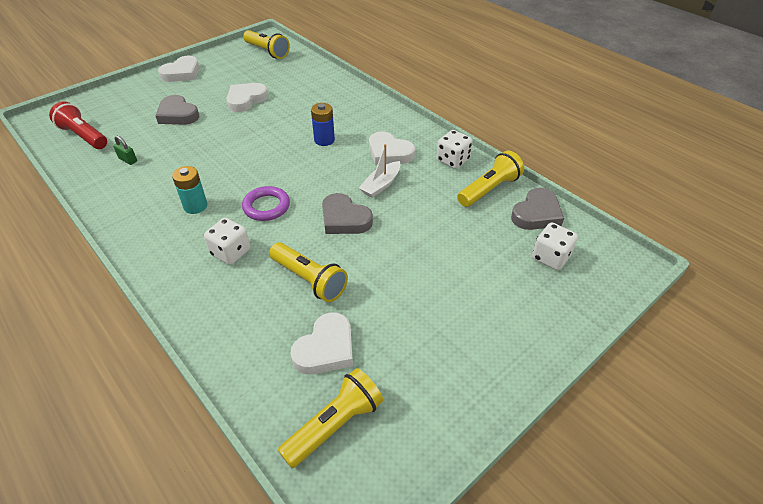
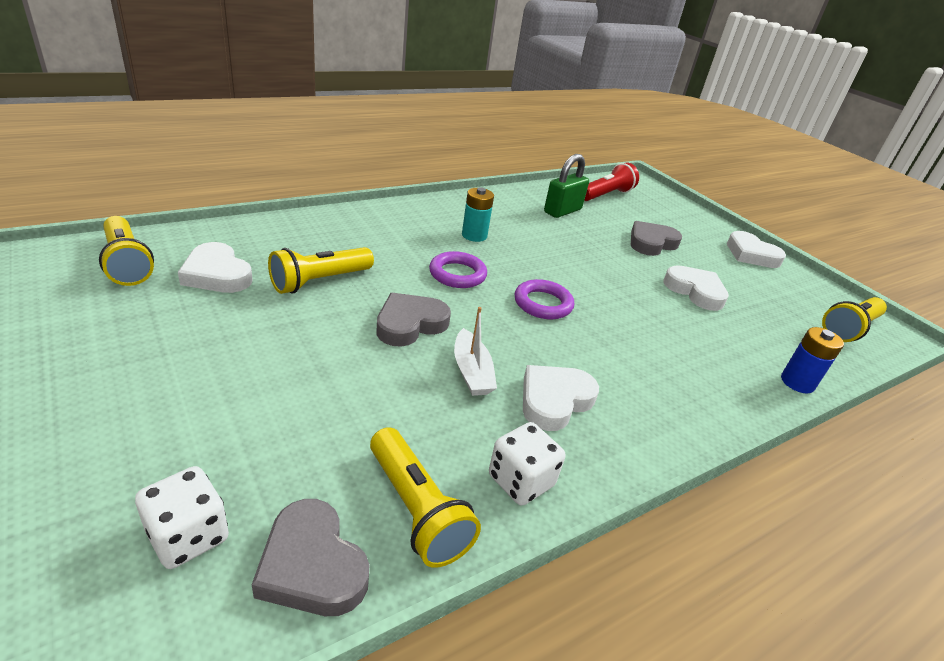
camera: 95 degrees right, 10 degrees down
(128, 160) = (562, 211): green padlock -> green padlock, size x1.94
(230, 252) = (391, 245): white dice -> none
(291, 162) = (543, 304): none -> purple ring
(324, 140) = (594, 340): blue battery -> blue battery (797, 382)
(381, 185) = (472, 372): white boat -> white boat turned 150 degrees counterclockwise

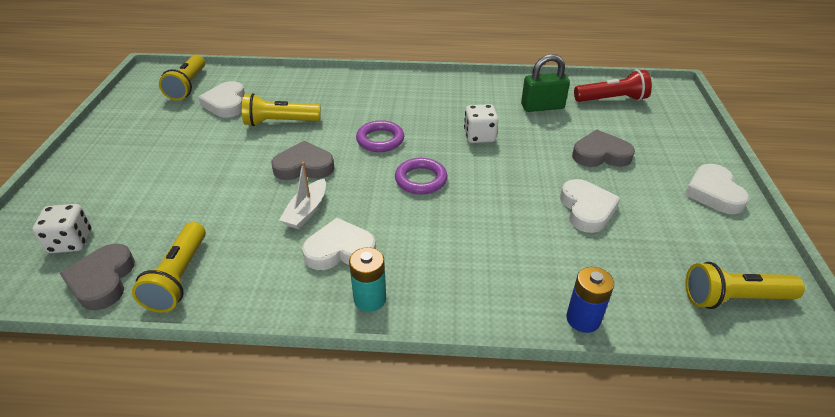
camera: 40 degrees right, 5 degrees up
(474, 235) = (431, 112): turquoise battery -> turquoise battery (370, 299)
(521, 481) = (254, 289): white dice -> white dice (479, 136)

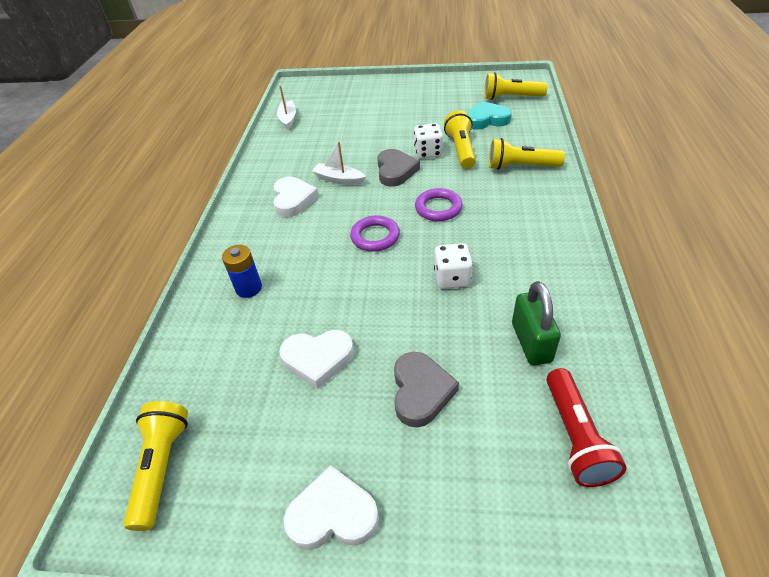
camera: 95 degrees right, 5 degrees up
(71, 242) = (322, 101): white dice -> white dice (428, 152)
(102, 280) = (288, 119): grey heart -> white boat
(179, 278) = (283, 142): yellow flashlight -> yellow flashlight (520, 167)
(226, 103) = (486, 120): white heart -> turquoise heart
(370, 299) = (242, 218): turquoise battery -> none
(583, 319) = (183, 334): blue battery -> blue battery (249, 288)

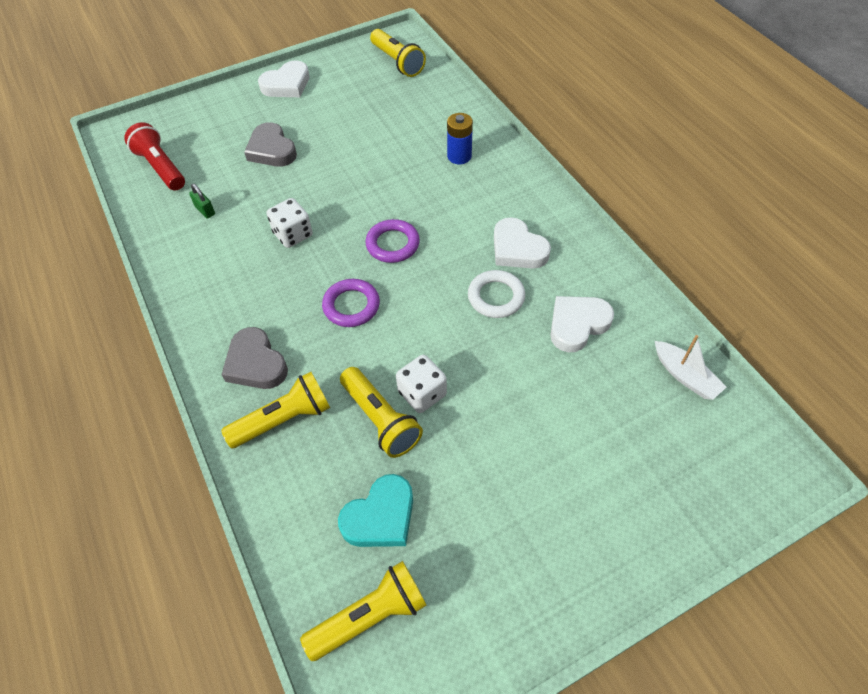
camera: 145 degrees right, 10 degrees up
(318, 359) = (356, 138): white heart -> white heart (577, 325)
(339, 179) = (496, 297): white boat -> white ring
(395, 171) = (440, 340): grey heart -> grey heart (256, 363)
(531, 342) = (205, 210): green padlock -> green padlock, size x0.52

